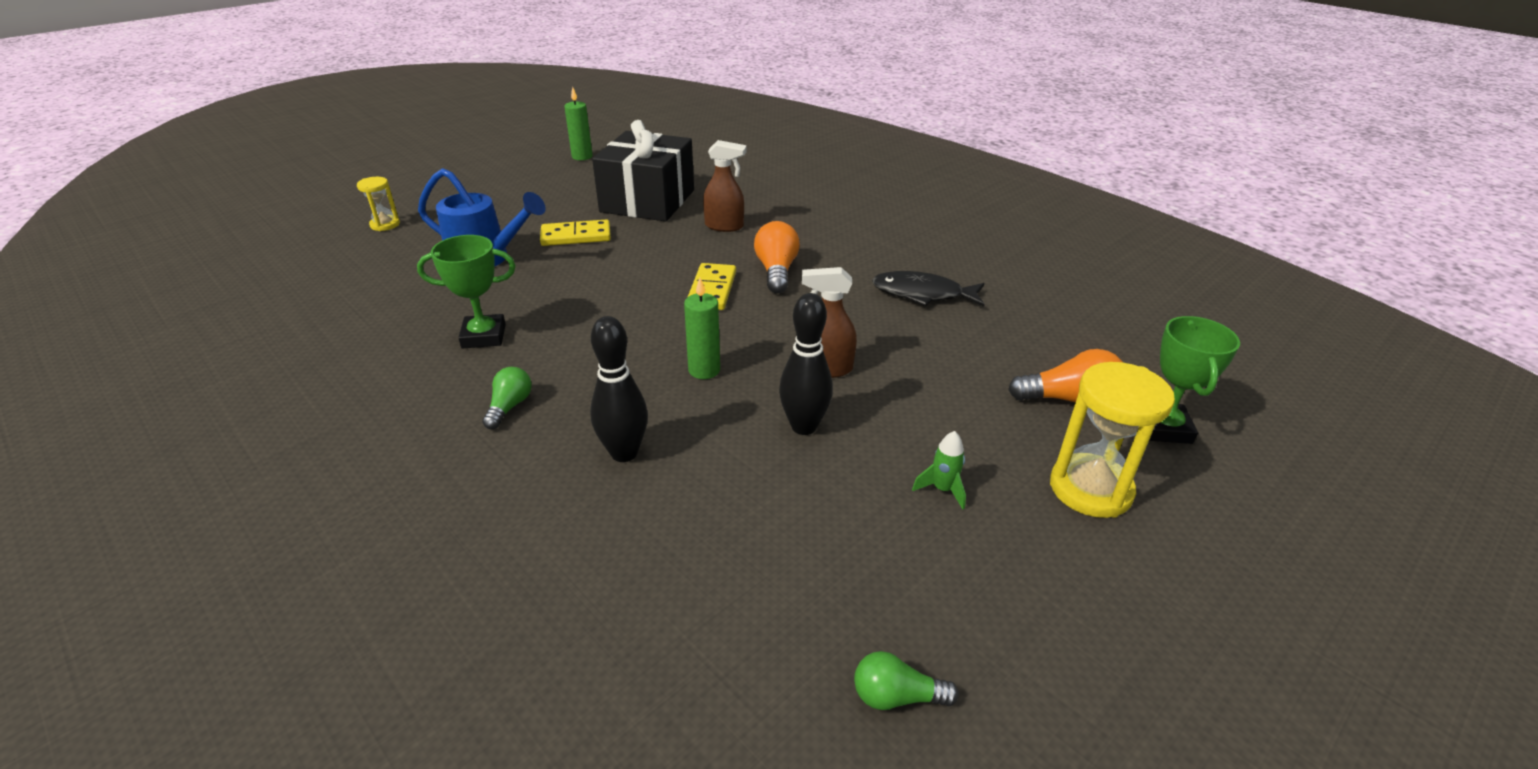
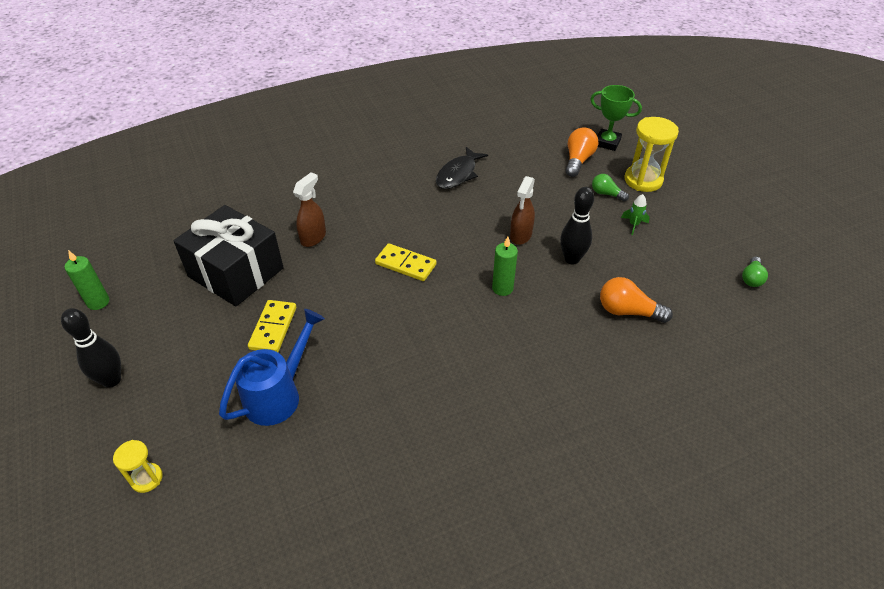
camera: 70 degrees left, 10 degrees up
(484, 336) = (410, 403): green trophy -> none
(509, 406) = (509, 393): green light bulb -> green light bulb (606, 194)
(624, 453) = (574, 340): black bowling pin -> black bowling pin (112, 380)
(776, 271) = (397, 227): orange light bulb -> orange light bulb (627, 311)

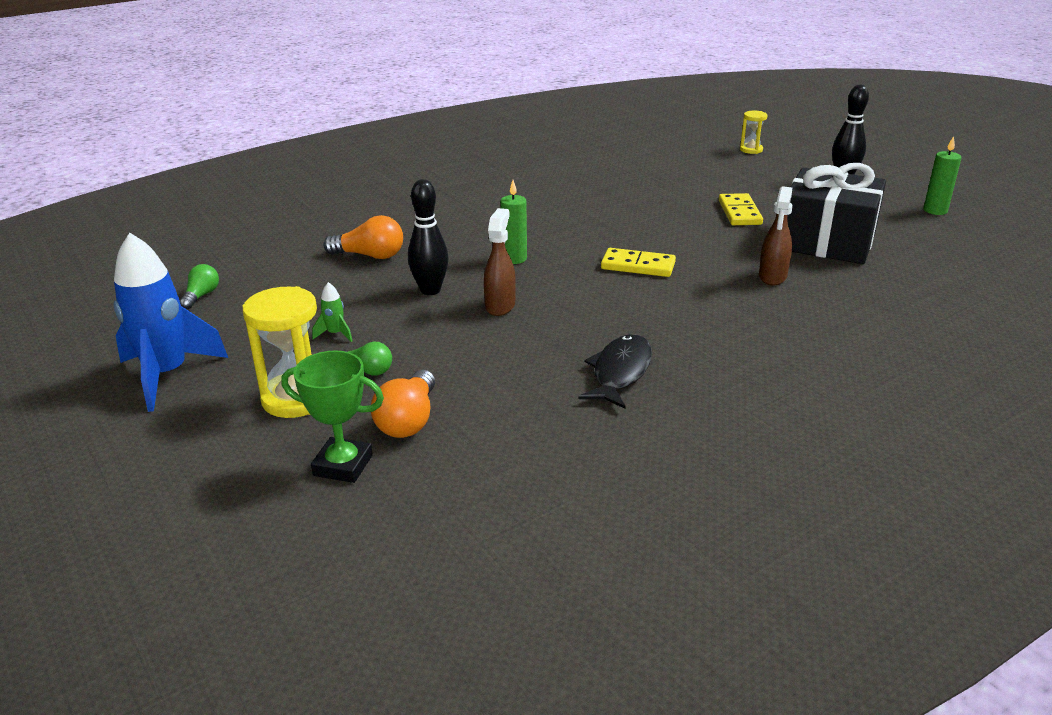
camera: 170 degrees right, 15 degrees down
(278, 395) = (694, 184): blue watering can -> none
(729, 206) = (167, 375): none -> blue rocket

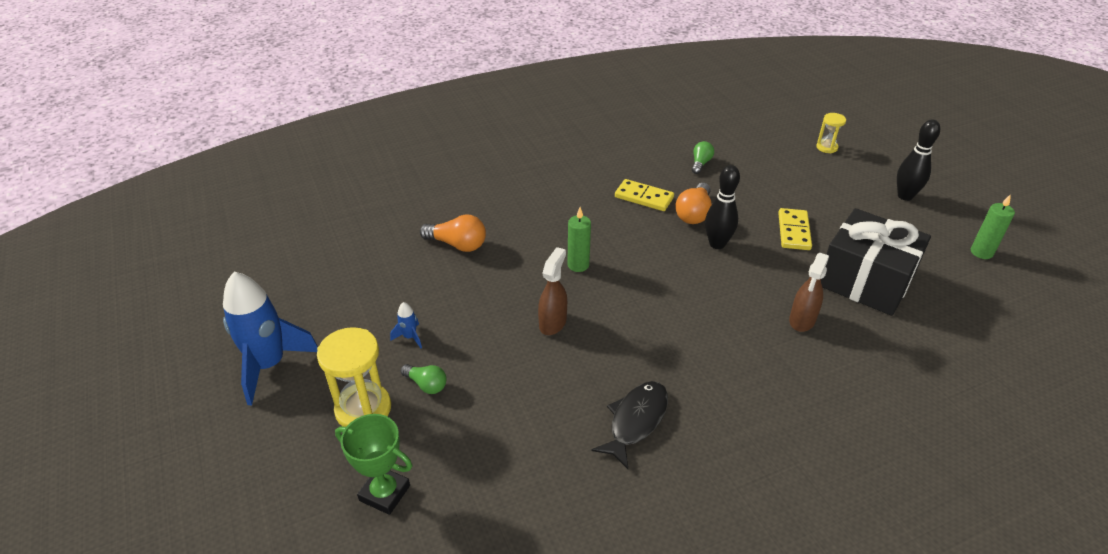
camera: 10 degrees right, 10 degrees up
(201, 296) = (312, 275): green light bulb -> green light bulb (700, 163)
(335, 334) = (410, 337): green rocket -> blue rocket
(408, 420) = (447, 450): orange light bulb -> orange light bulb (694, 213)
(430, 290) = (498, 295): black bowling pin -> black bowling pin (717, 244)
(638, 266) = (684, 289): yellow domino -> yellow domino (644, 197)

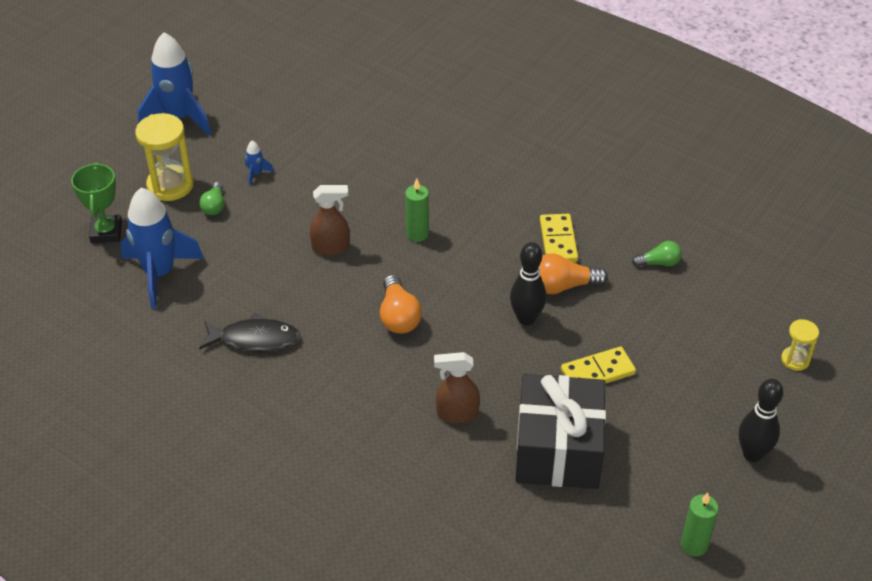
camera: 60 degrees right, 5 degrees up
(457, 244) = (385, 149): orange light bulb -> orange light bulb (398, 316)
(489, 466) = (160, 274): none -> blue rocket

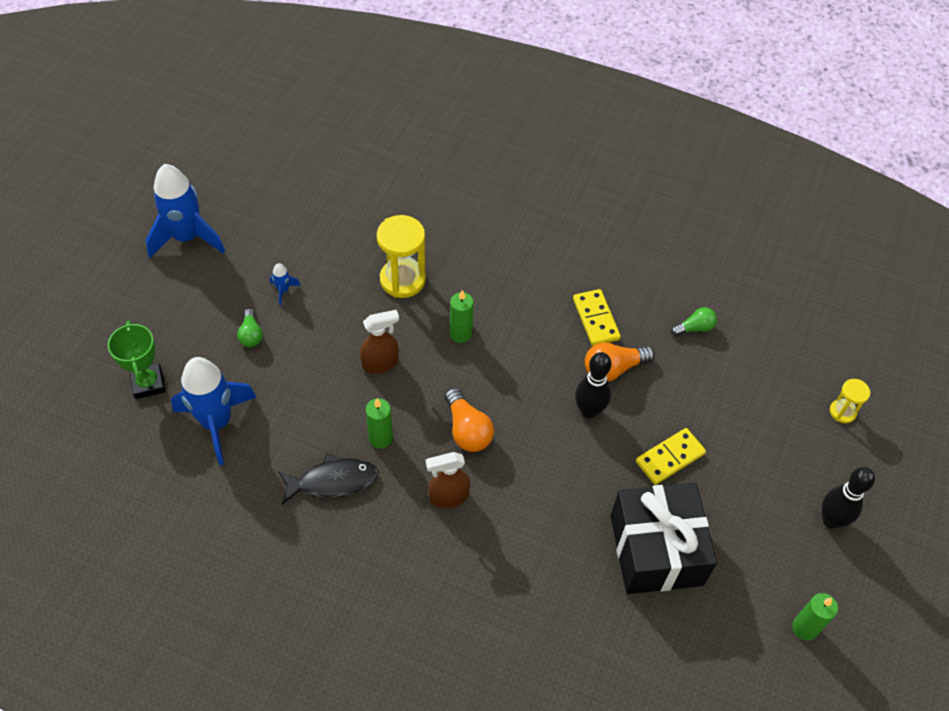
camera: 15 degrees left, 10 degrees up
(170, 185) = (199, 318): yellow hourglass -> yellow hourglass (402, 280)
(311, 310) = (380, 438): none -> green candle
(457, 413) = (551, 529): brown spray bottle -> brown spray bottle (448, 497)

